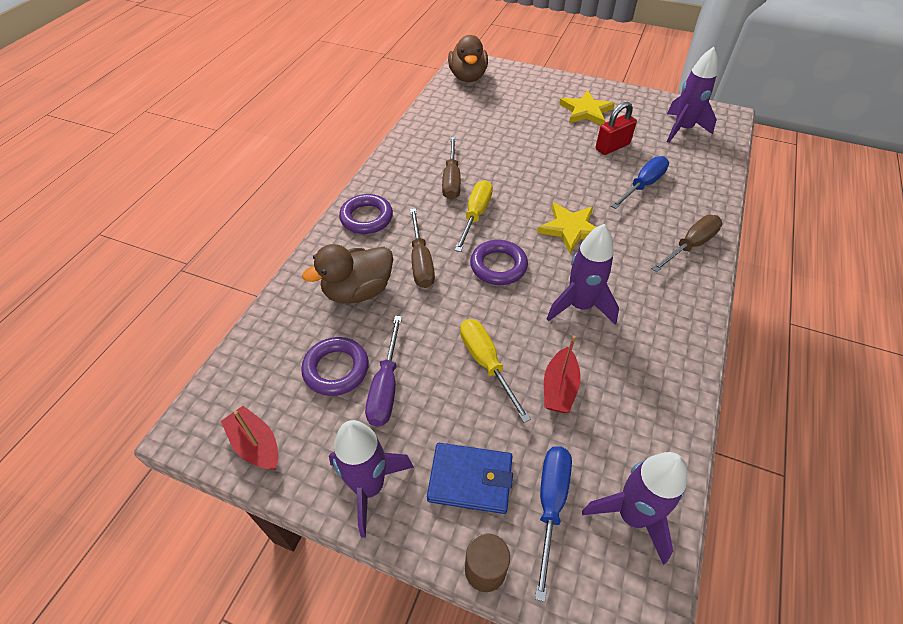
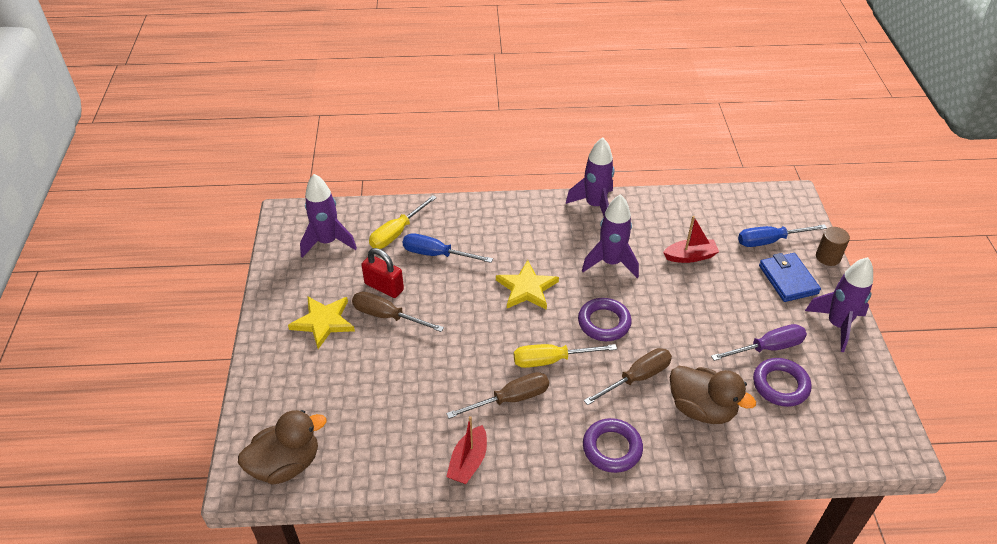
camera: 115 degrees left, 5 degrees down
(256, 445) = (871, 401): red boat -> red boat (468, 462)
(486, 364) = (702, 299): yellow screwdriver -> yellow screwdriver (397, 233)
(632, 516) = (745, 208): purple rocket -> purple rocket (595, 205)
(690, 245) = (501, 215): brown screwdriver -> brown screwdriver (387, 316)

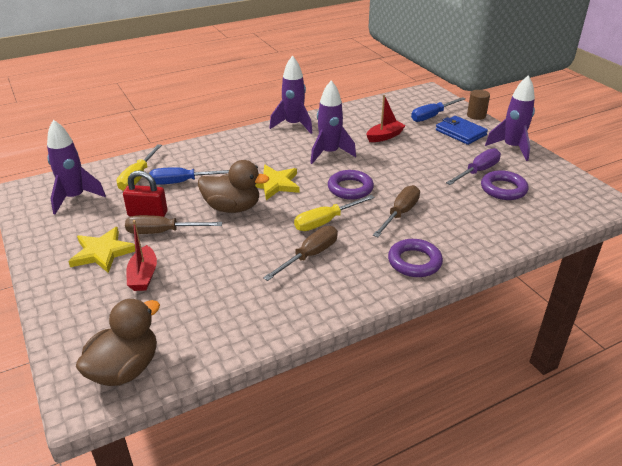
camera: 25 degrees left, 10 degrees down
(468, 462) = (303, 309): red boat -> red boat (143, 276)
(701, 409) = (461, 218): brown duck -> brown duck (232, 208)

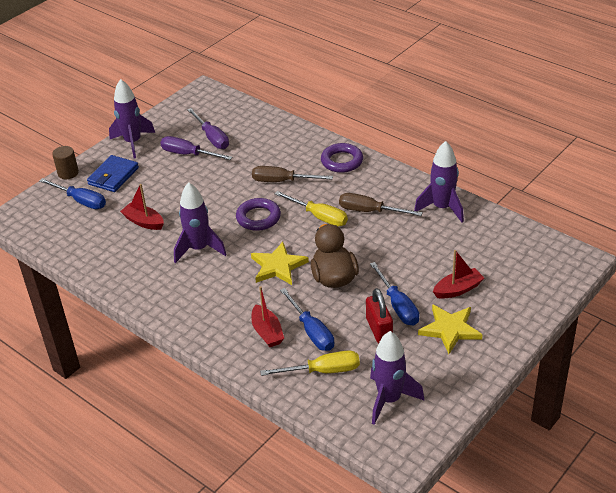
camera: 110 degrees left, 5 degrees up
(125, 369) = (545, 253): brown duck -> none
(163, 232) = (398, 305): brown screwdriver -> blue screwdriver
(203, 163) = (267, 332): none -> red boat
(293, 125) = (145, 295): purple rocket -> purple rocket (442, 208)
(503, 189) = (212, 137): purple ring -> purple screwdriver

